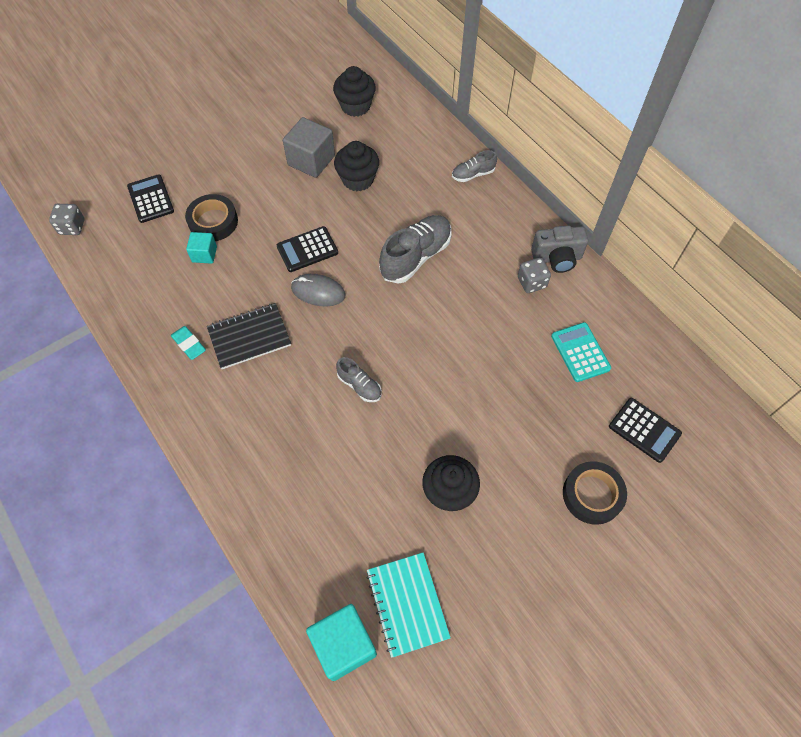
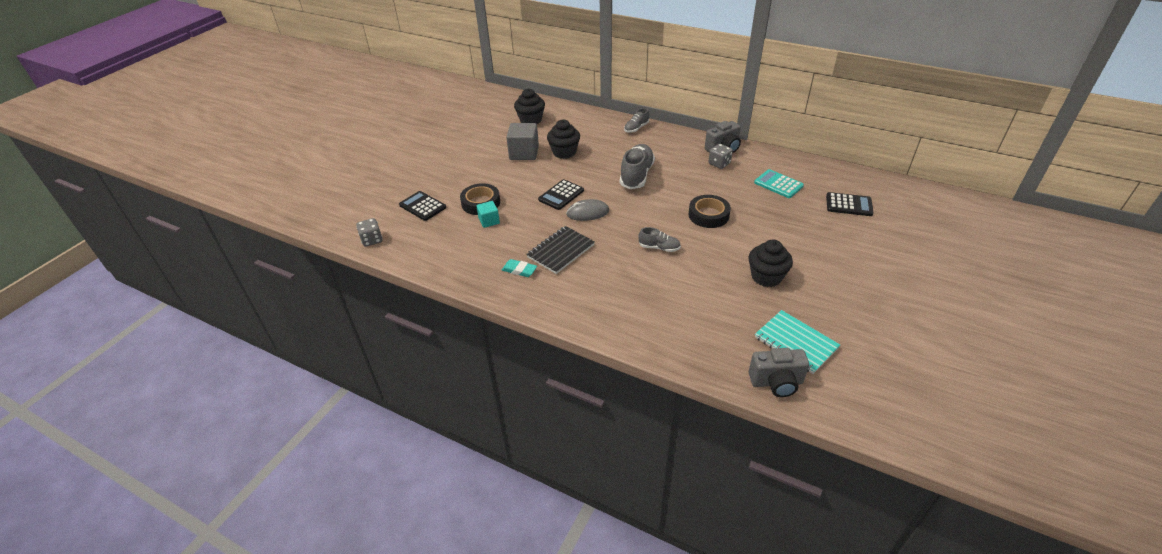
camera: 25 degrees left, 20 degrees down
(344, 645) = (776, 382): turquoise cube -> grey camera
(592, 495) = (850, 244): black tape -> black tape (708, 215)

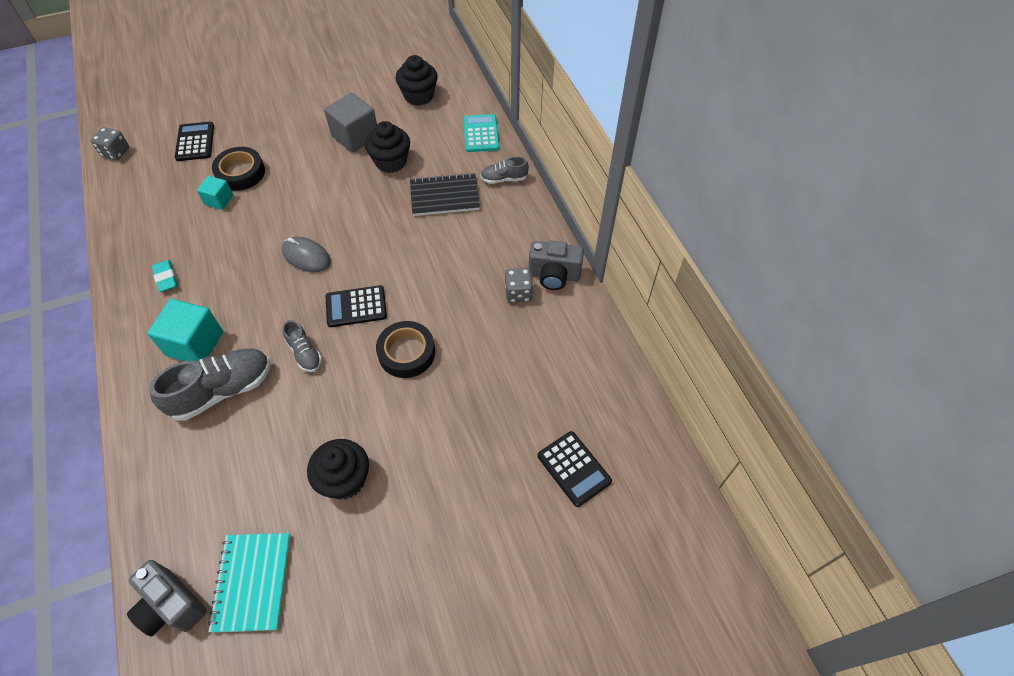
camera: 40 degrees right, 15 degrees up
(560, 251) = (223, 284): black notebook -> black notebook (444, 196)
(561, 195) = (314, 216): black calculator -> black calculator (356, 307)
(591, 283) = (195, 343): none -> turquoise cube
(636, 175) = (414, 244): grey shoe -> grey shoe (222, 390)
(778, 184) = (539, 373): turquoise calculator -> turquoise calculator (481, 134)

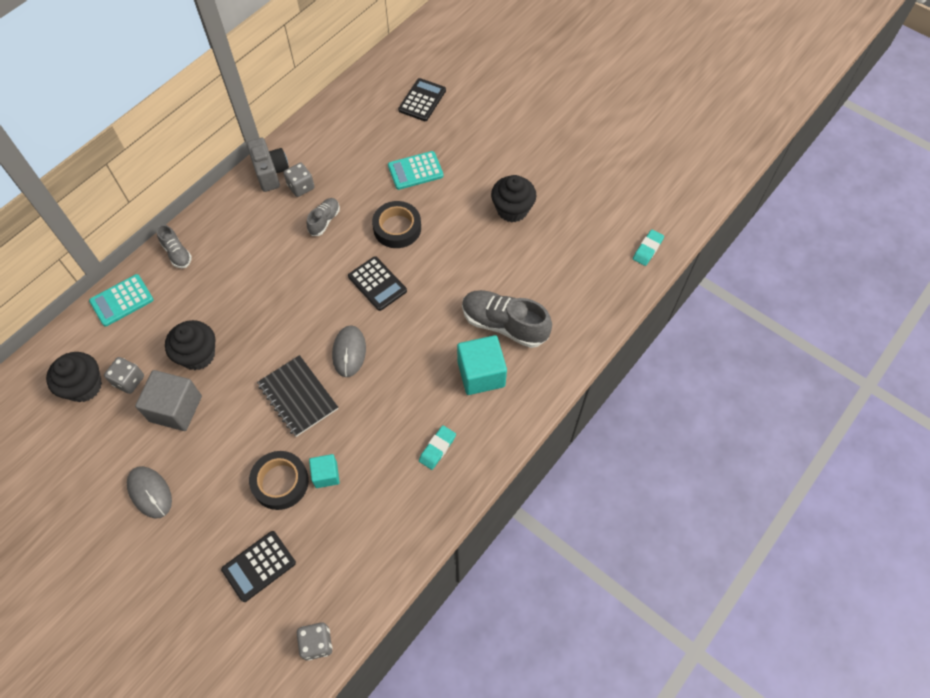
camera: 120 degrees left, 5 degrees up
(172, 606) = (647, 249): grey camera -> turquoise eraser
(252, 582) = (604, 218): turquoise notebook -> none
(303, 106) = (150, 492): none -> grey mouse
(304, 353) = (439, 292): grey shoe -> grey shoe (324, 221)
(402, 119) = (129, 380): none -> grey dice
(444, 196) = (222, 287): black notebook -> black notebook (298, 397)
(469, 406) = (415, 171): none -> turquoise calculator

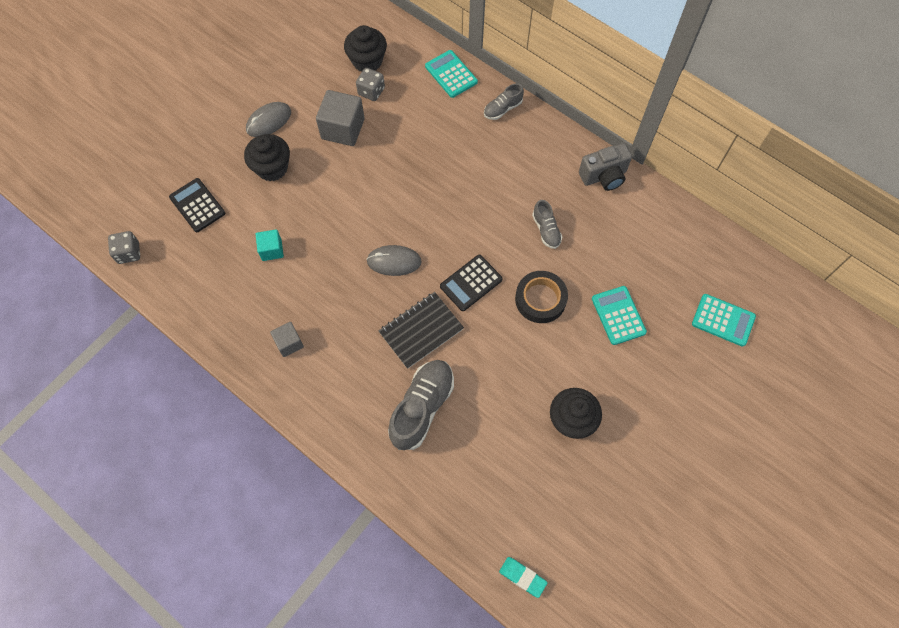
camera: 90 degrees right, 5 degrees up
(198, 355) = (394, 138): black cupcake -> black cupcake (272, 168)
(280, 482) = (268, 215): black tape -> none
(298, 397) = (349, 222): black notebook -> black notebook (421, 331)
(301, 187) = (588, 205): grey dice -> none
(324, 221) = (546, 230): grey shoe -> grey shoe turned 45 degrees clockwise
(422, 100) = (723, 320): black calculator -> turquoise calculator
(437, 448) = (289, 343): turquoise eraser -> grey cube
(481, 374) = (365, 383): turquoise cube -> none

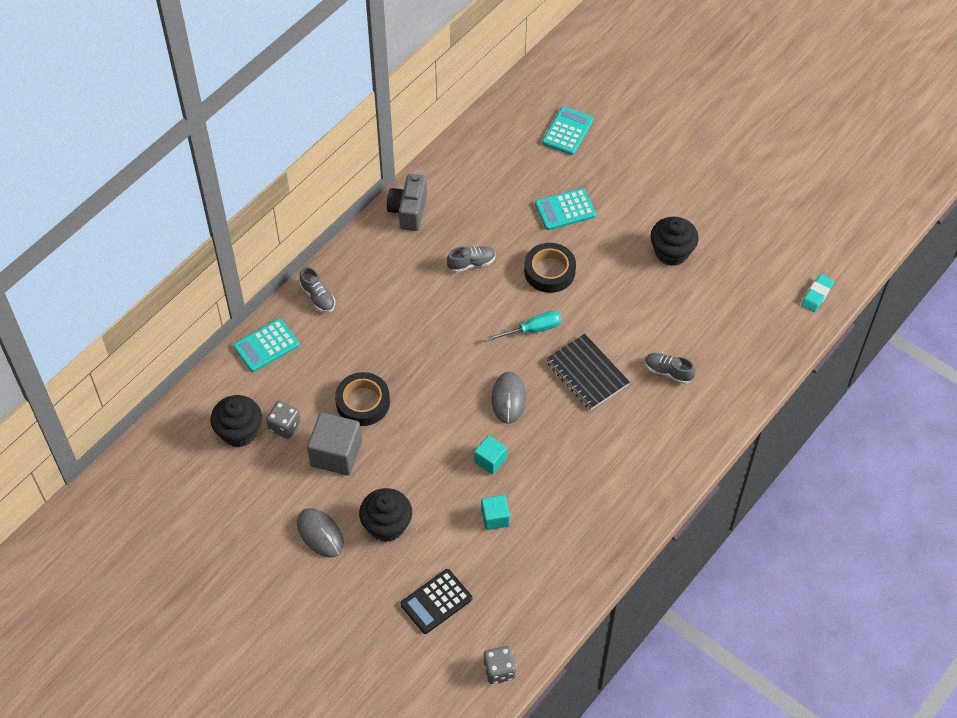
camera: 90 degrees left, 10 degrees down
(289, 343) = (605, 493): grey cube -> none
(329, 246) = (490, 460): none -> turquoise cube
(393, 146) = (363, 402): none -> black tape
(422, 408) = (668, 372): grey shoe -> grey shoe, size x0.54
(471, 283) = (532, 329): black calculator -> turquoise screwdriver
(604, 176) = (408, 211): grey camera -> grey camera turned 150 degrees counterclockwise

